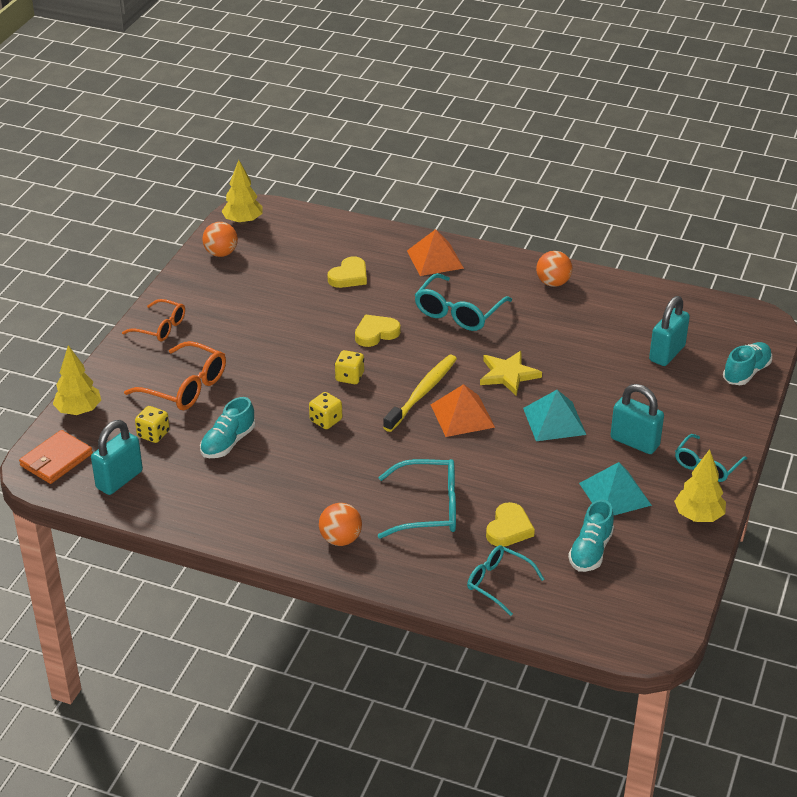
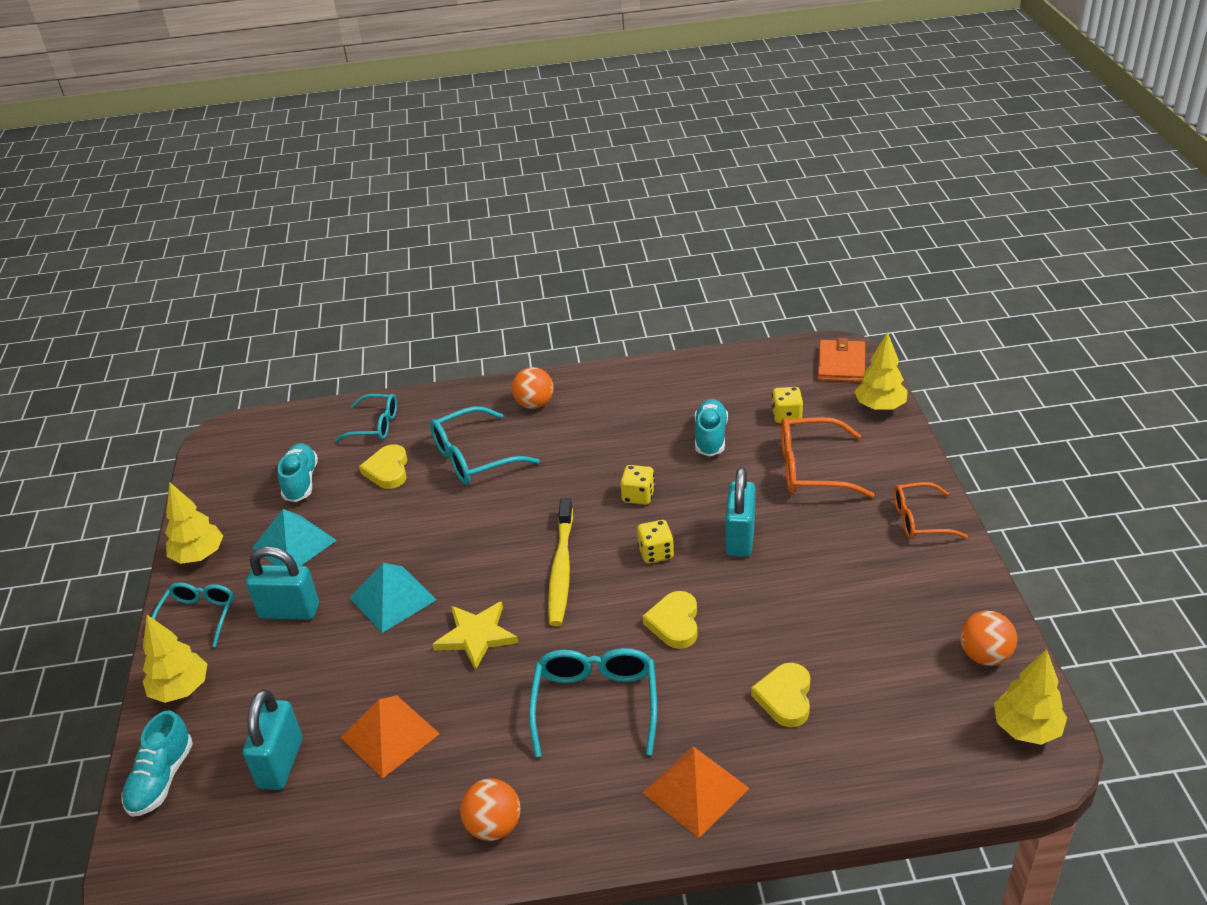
camera: 155 degrees right, 0 degrees up
(119, 480) = (768, 372): turquoise padlock -> turquoise padlock (740, 538)
(376, 333) = (674, 623): yellow heart -> yellow heart turned 150 degrees clockwise
(462, 416) = (499, 561): orange pyramid -> orange pyramid (389, 735)
(727, 419) = (181, 689): none -> yellow tree

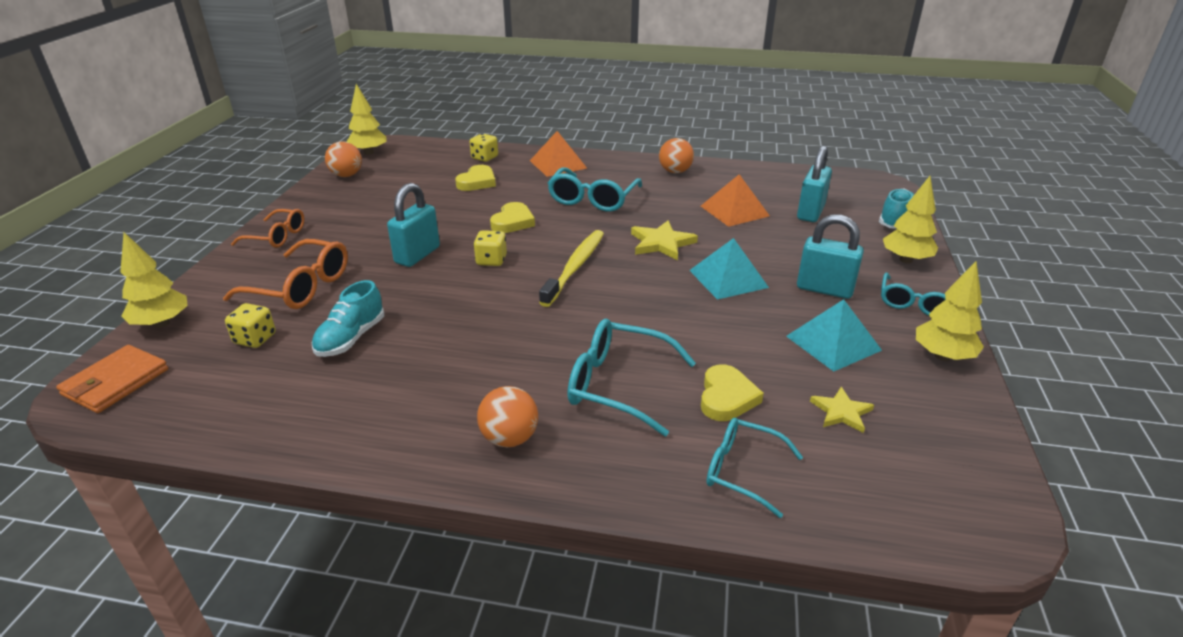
camera: 165 degrees left, 5 degrees down
(301, 482) = (841, 412): turquoise shoe -> yellow star
(473, 458) = (618, 385): turquoise glasses -> turquoise glasses turned 150 degrees counterclockwise
(638, 496) = (470, 303): yellow dice -> yellow dice (484, 158)

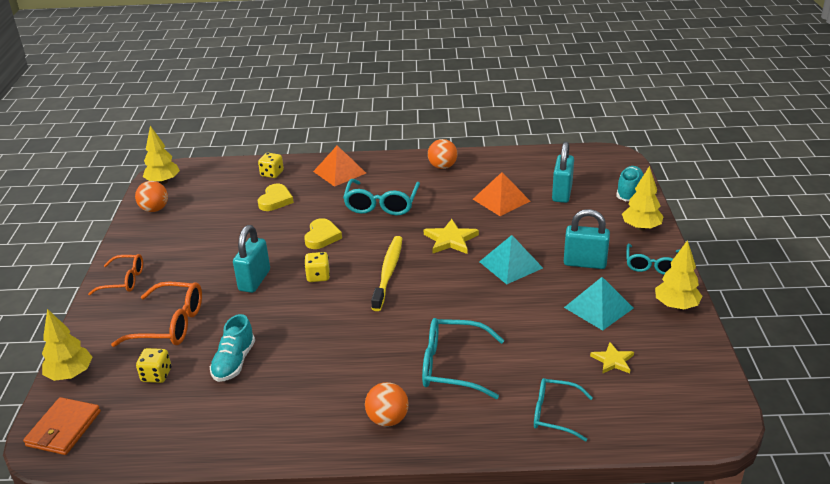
camera: 10 degrees left, 0 degrees up
(726, 397) = (532, 363): yellow heart -> none

